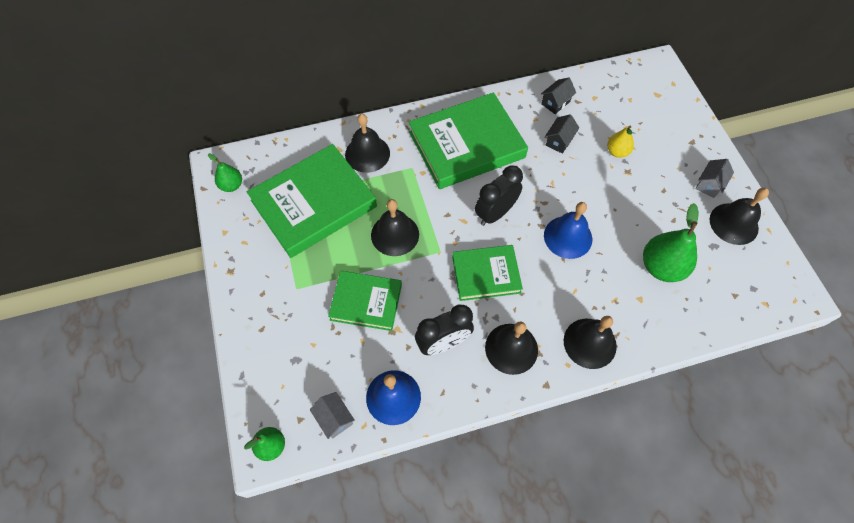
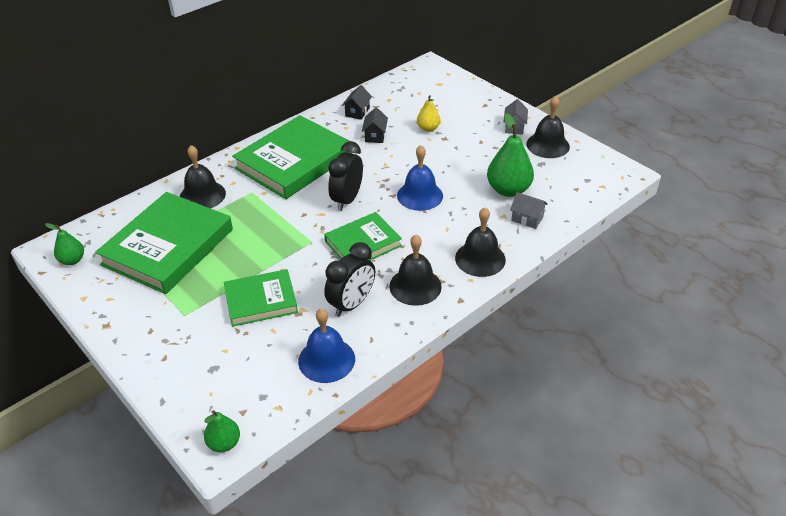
camera: 25 degrees left, 20 degrees down
(334, 418) = (278, 397): grey house -> grey house (527, 219)
(395, 234) = (261, 243): black bell -> none

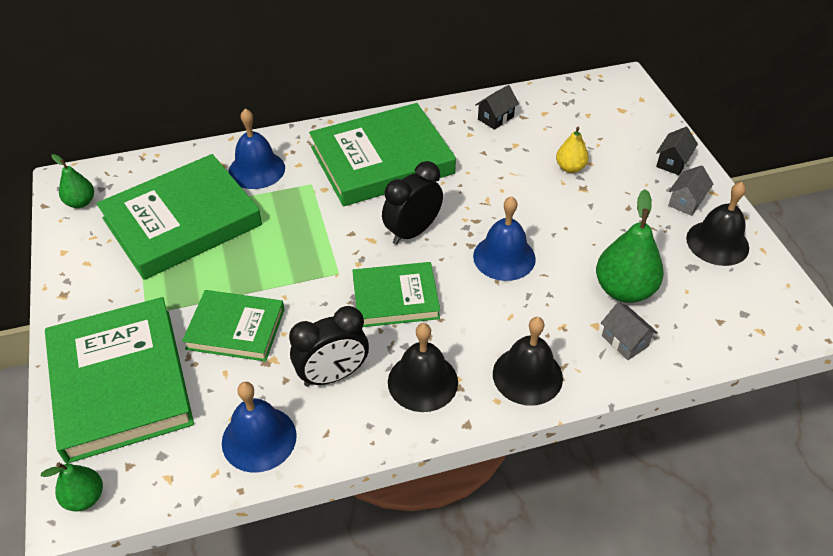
camera: 25 degrees right, 5 degrees up
(197, 364) = (120, 383): none -> green book
(202, 195) = (256, 169): black bell -> blue bell
(375, 136) = (498, 156): black house -> black house (672, 162)

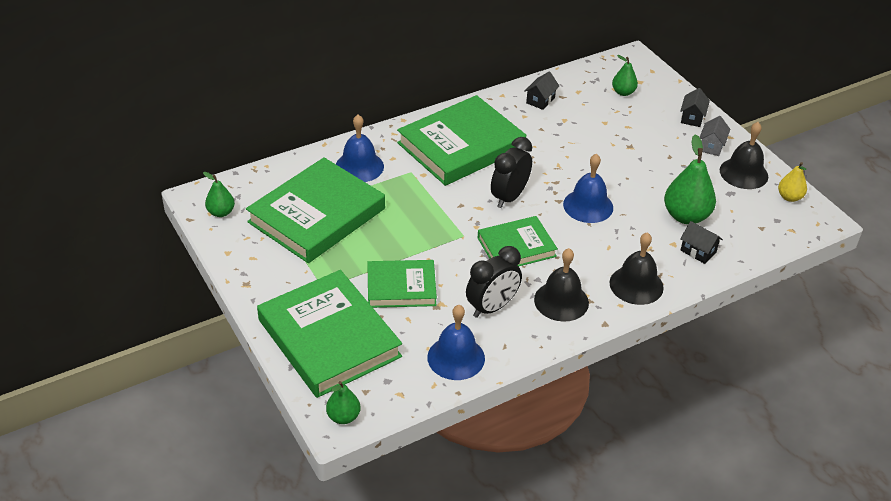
camera: 15 degrees left, 5 degrees down
(570, 167) = (614, 132): yellow pear -> yellow pear (789, 197)
(597, 120) = (623, 92): none -> green pear
(624, 341) = (698, 251): grey house -> black house

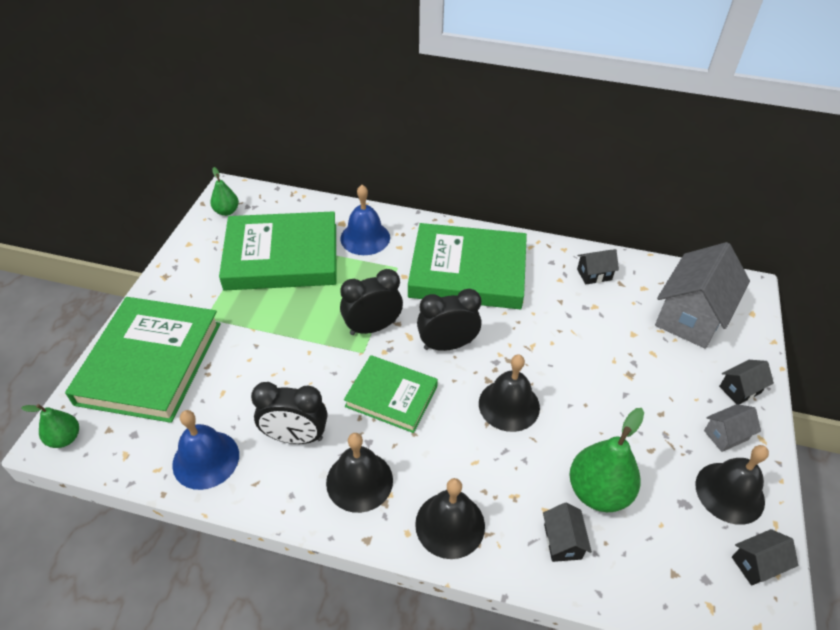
camera: 45 degrees right, 5 degrees up
(401, 287) = (255, 361): green book -> none
(448, 218) = (372, 327): none -> black clock
(588, 206) = (509, 405): blue bell -> black bell
(623, 92) = (691, 316): green pear -> grey house
(789, 197) = (757, 564): yellow pear -> black house

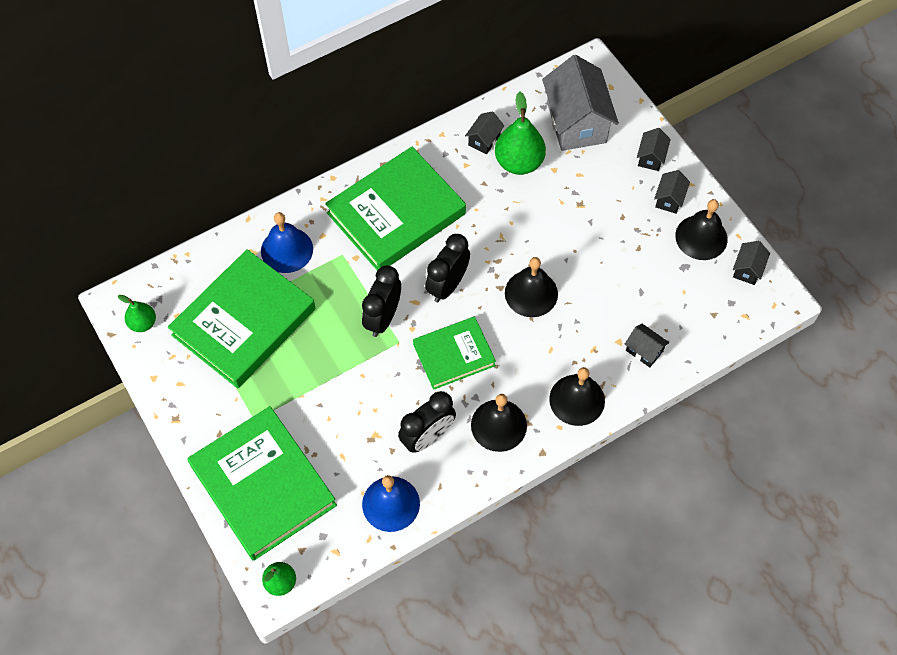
camera: 45 degrees left, 15 degrees up
(598, 491) = (634, 302): green pear -> green pear (519, 162)
(726, 435) = (669, 199): grey house -> black house

